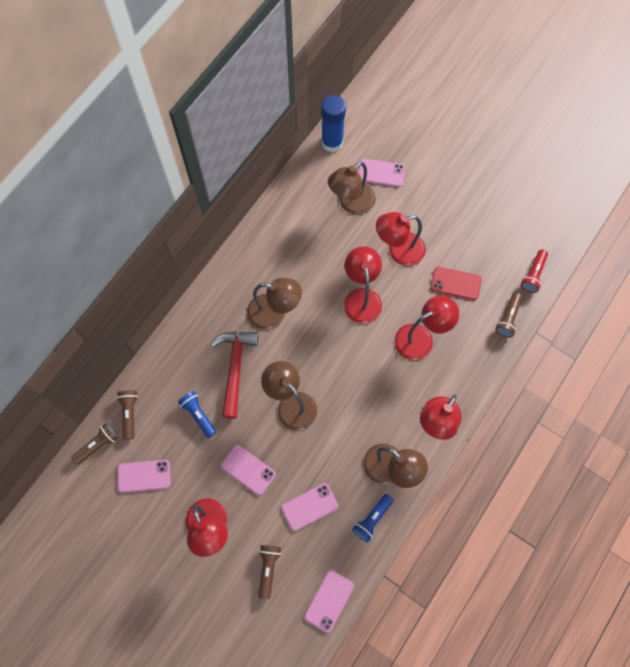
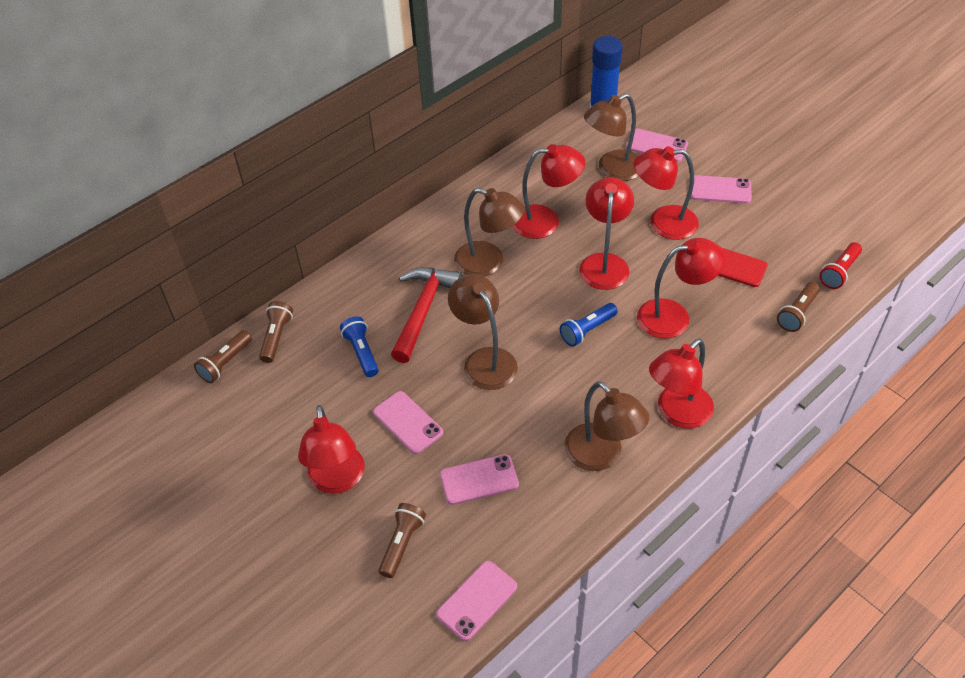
camera: 15 degrees right, 20 degrees down
(98, 445) = (225, 363): brown flashlight -> brown flashlight turned 150 degrees clockwise
(144, 476) = (271, 406): pink phone -> pink phone (720, 190)
(309, 265) = (546, 221): none -> red lamp
(372, 519) = (562, 510): blue flashlight -> blue flashlight (587, 330)

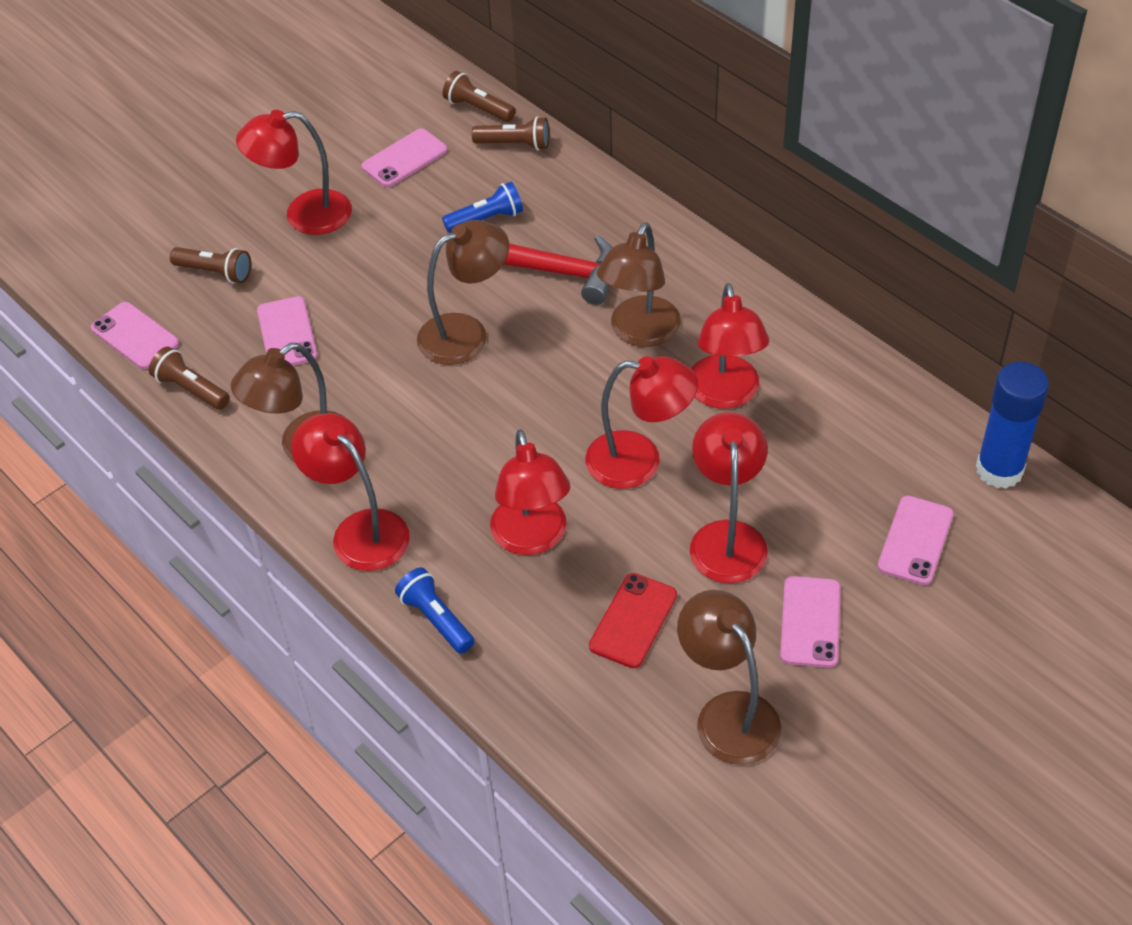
camera: 90 degrees right, 0 degrees up
(408, 422) = (376, 267): pink phone -> pink phone (405, 159)
(587, 330) = (510, 438): blue flashlight -> blue flashlight (436, 619)
(612, 170) = (848, 478): brown lamp -> brown lamp (728, 714)
(797, 313) = (532, 697): brown flashlight -> brown flashlight (191, 389)
(839, 272) = (620, 771): red flashlight -> none

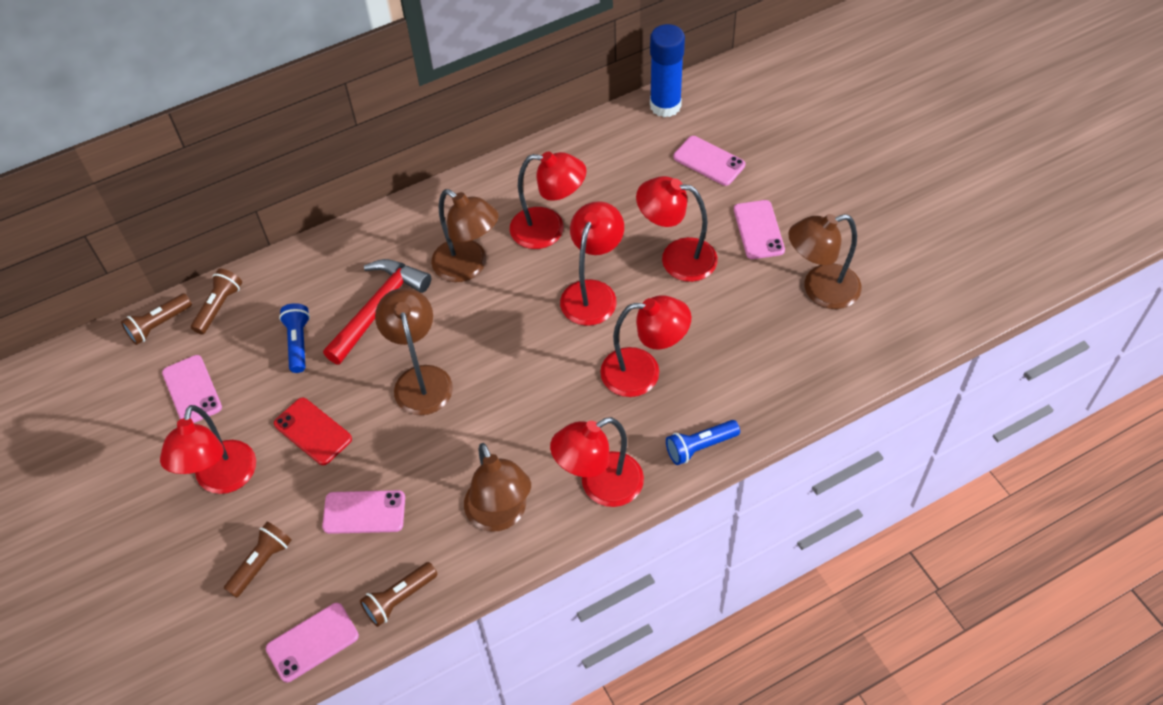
camera: 75 degrees left, 5 degrees up
(633, 620) = (732, 326): red phone -> red phone (313, 431)
(810, 622) = (758, 230): pink phone -> pink phone turned 60 degrees clockwise

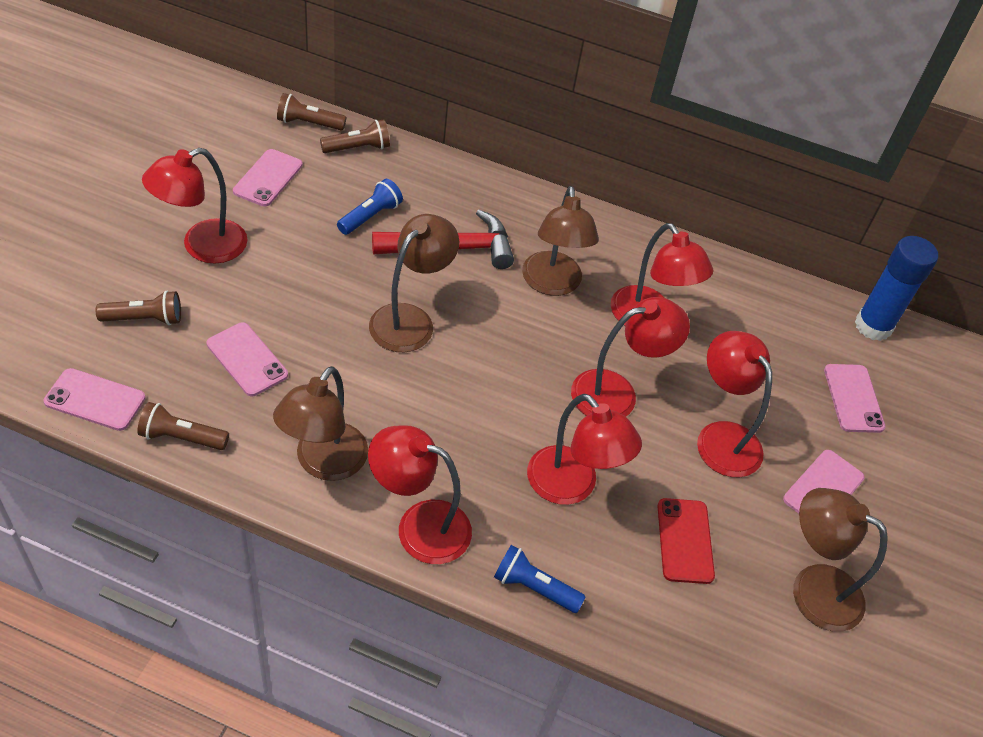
camera: 40 degrees right, 5 degrees down
(313, 431) = (295, 277): red phone -> red phone (684, 541)

